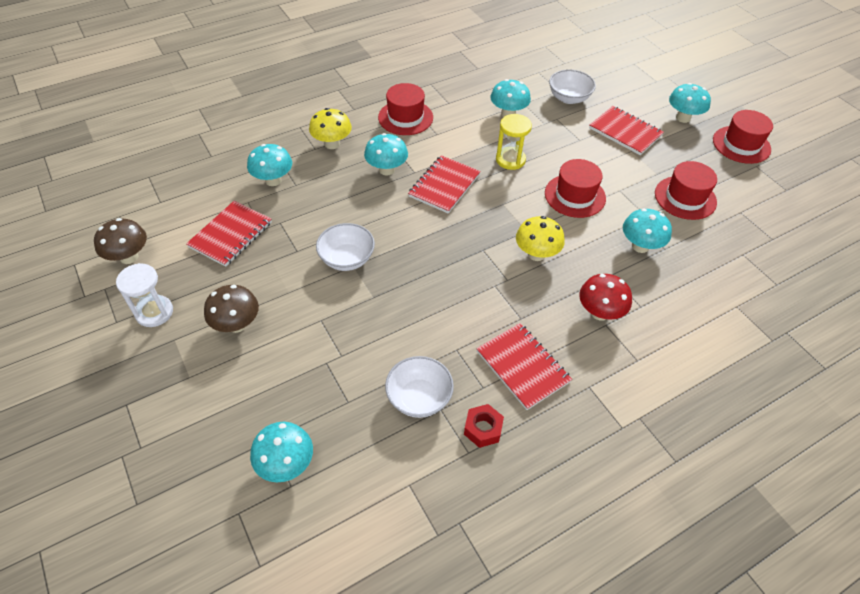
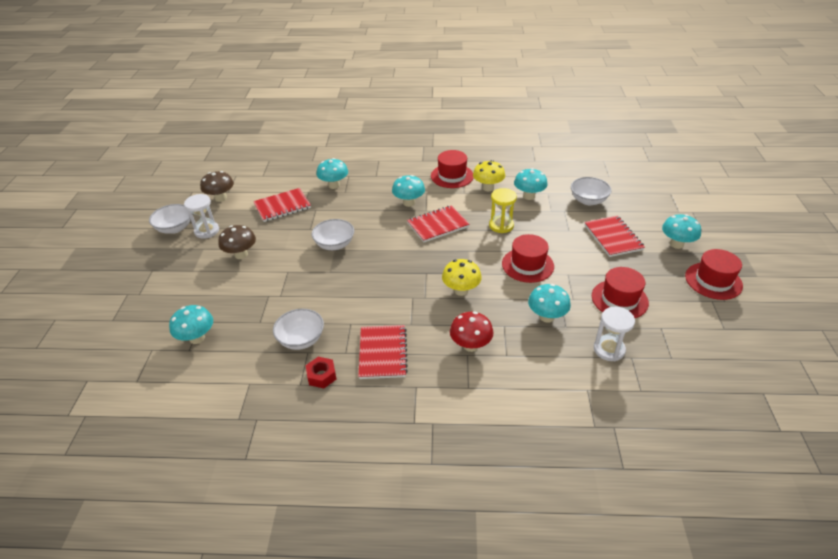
camera: 35 degrees right, 10 degrees down
(100, 329) = (175, 228): none -> white bowl
(332, 144) = (389, 176): yellow mushroom -> yellow mushroom (488, 188)
(719, 255) = (609, 349): none -> white hourglass

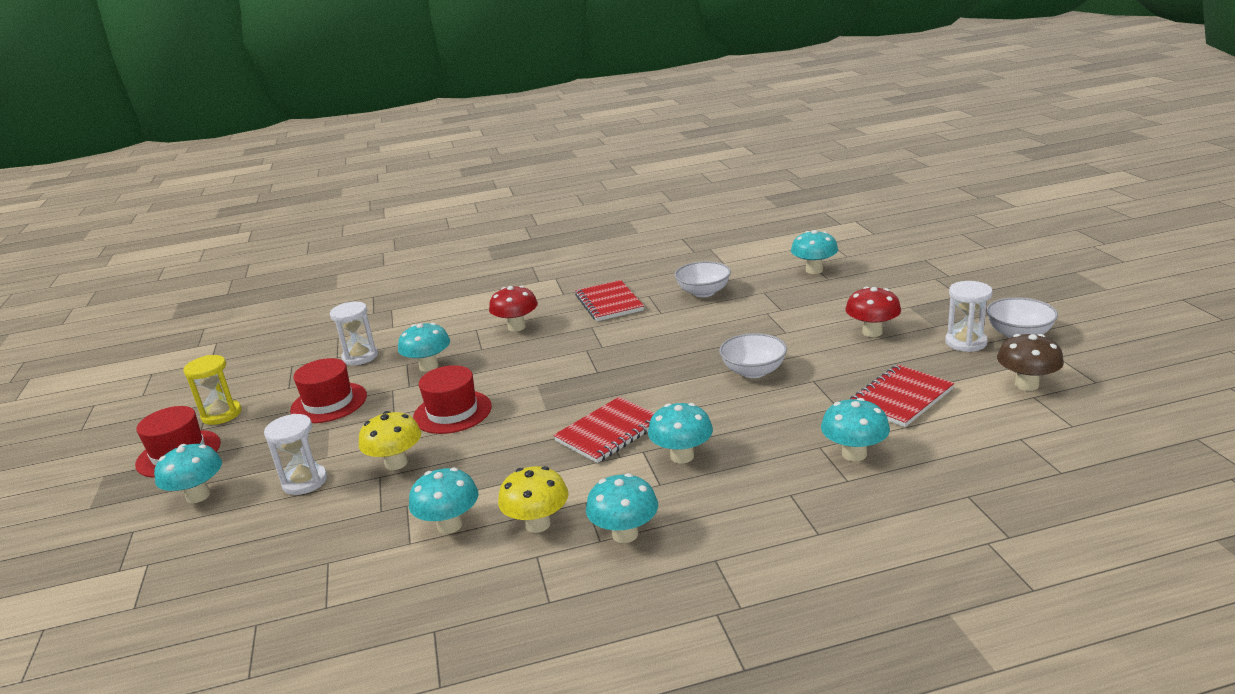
camera: 165 degrees right, 15 degrees down
(241, 254) = (872, 332): brown mushroom -> red mushroom
(321, 376) = (659, 279): red nut -> none
(452, 176) = (625, 534): red hat -> turquoise mushroom
(461, 290) = (542, 365): yellow mushroom -> yellow mushroom (396, 463)
(501, 225) = (499, 457): yellow hourglass -> yellow hourglass (221, 414)
(588, 200) = (326, 544): white bowl -> none
(613, 237) = (305, 482): red notebook -> white hourglass

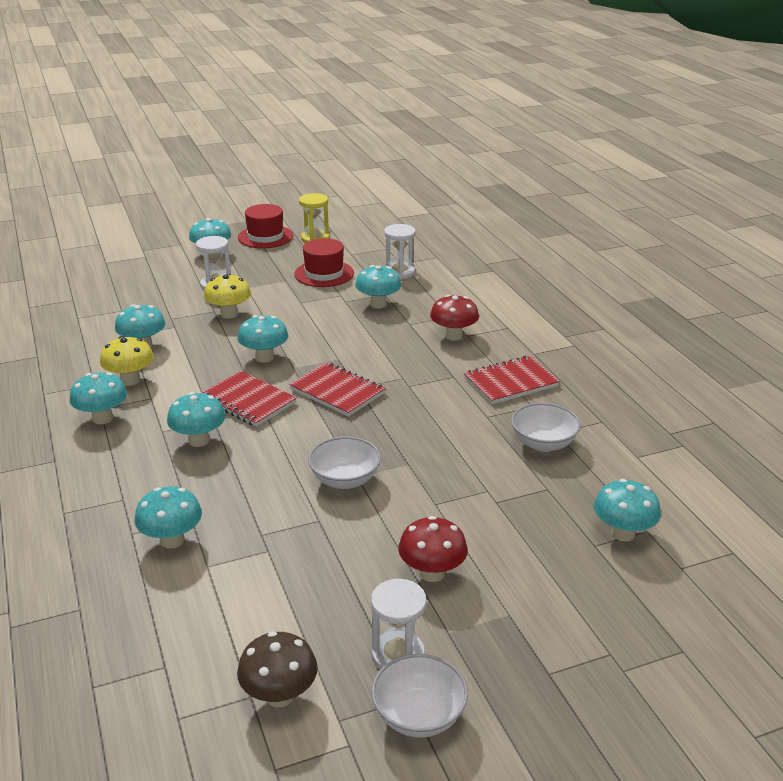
camera: 80 degrees right, 5 degrees up
(452, 412) = (298, 326): red hat -> none
(517, 429) = (264, 357): none -> turquoise mushroom
(901, 398) = (269, 582): red notebook -> red notebook (337, 391)

